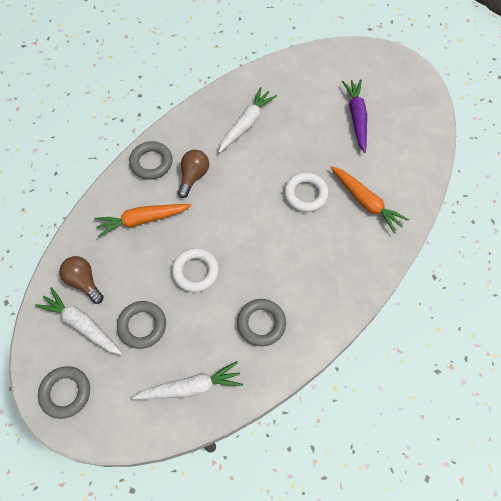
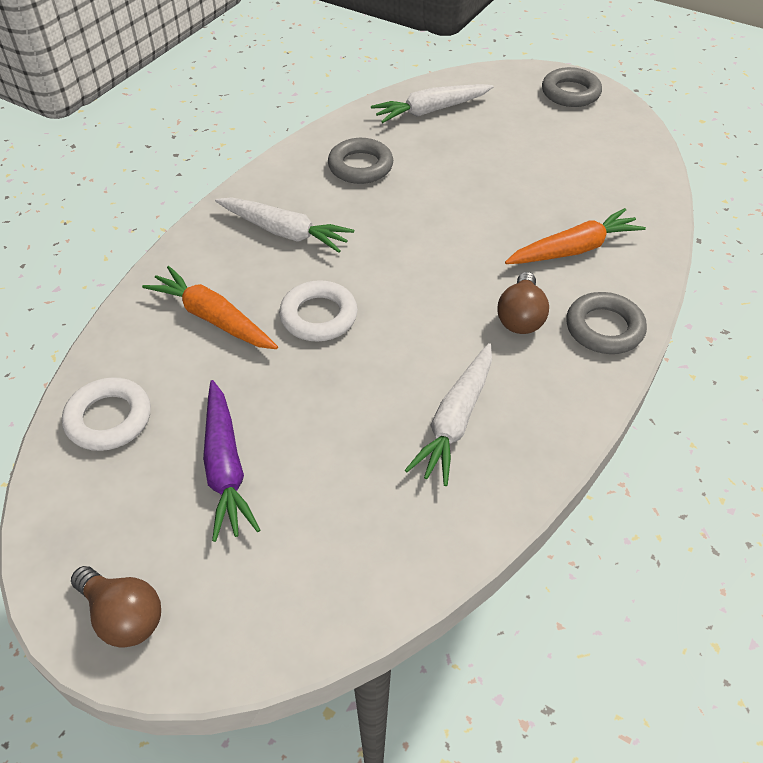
camera: 170 degrees right, 15 degrees down
(82, 325) = (588, 141): white carrot -> white carrot (284, 232)
(83, 282) = (614, 176): brown light bulb -> brown light bulb (123, 616)
(142, 326) = (513, 148): grey ring -> none
(195, 271) = (466, 203): white ring -> white ring (109, 419)

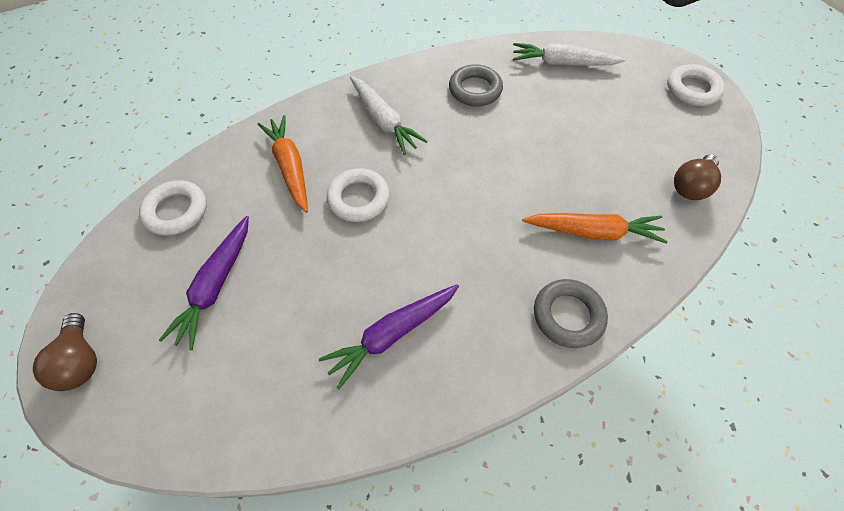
camera: 30 degrees right, 10 degrees up
(455, 420) = (392, 334): white carrot -> purple carrot
(520, 317) = (506, 271): brown light bulb -> brown light bulb (691, 186)
(570, 93) = (692, 89): grey ring -> white ring

